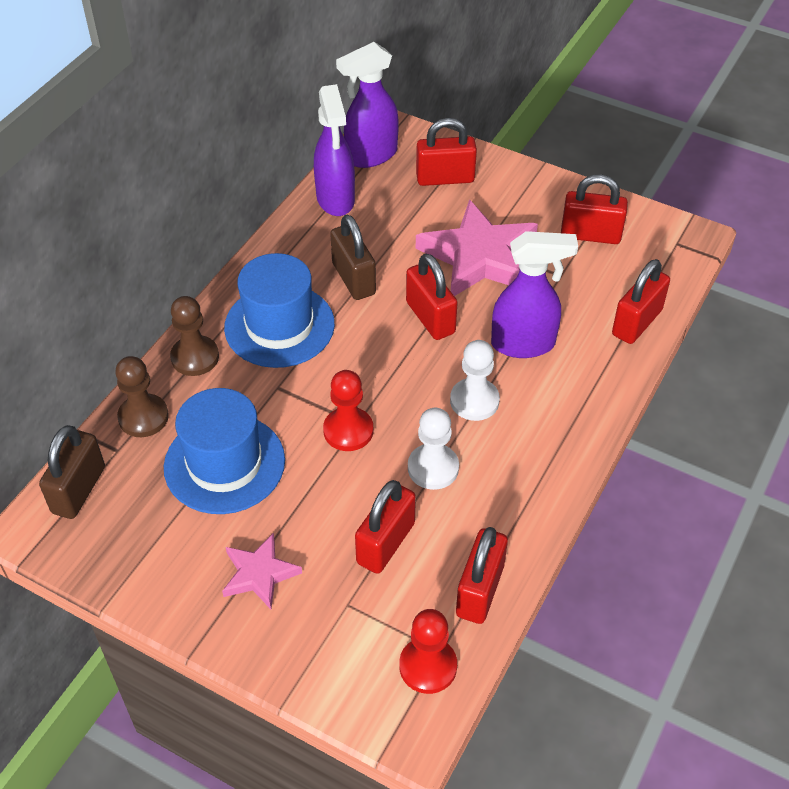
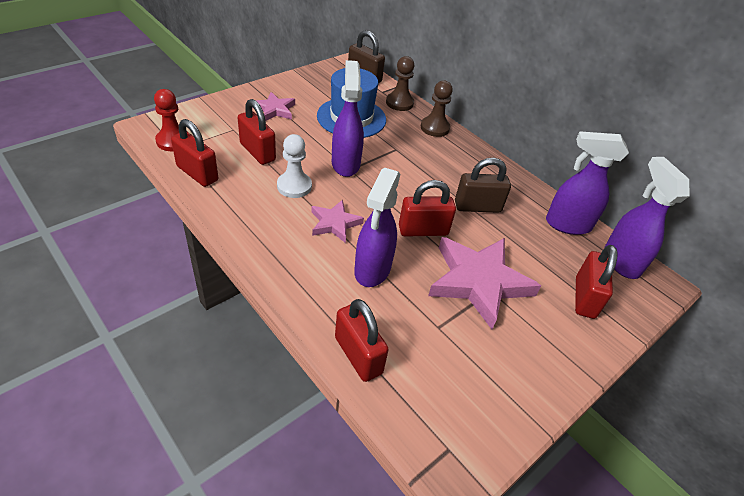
camera: 105 degrees right, 5 degrees down
(279, 326) = (446, 163): blue hat -> none
(348, 431) = (345, 164): red pawn -> purple spray bottle
(474, 401) = (334, 223): white pawn -> pink star
(590, 235) = (483, 374): red padlock -> none

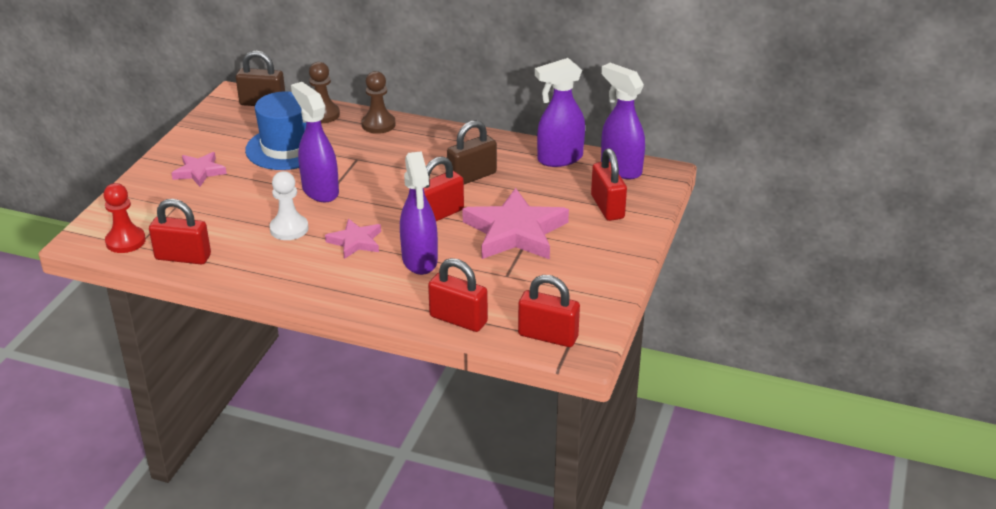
camera: 25 degrees left, 10 degrees down
(257, 152) = (223, 216): red padlock -> red padlock (548, 336)

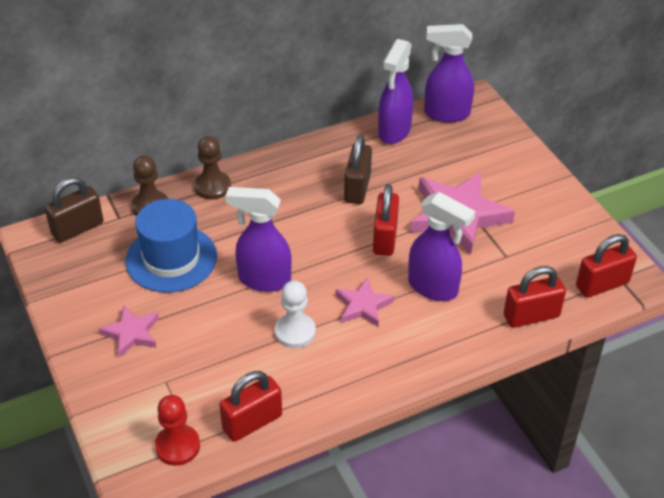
camera: 45 degrees left, 10 degrees up
(607, 207) = (484, 152): red padlock -> none

